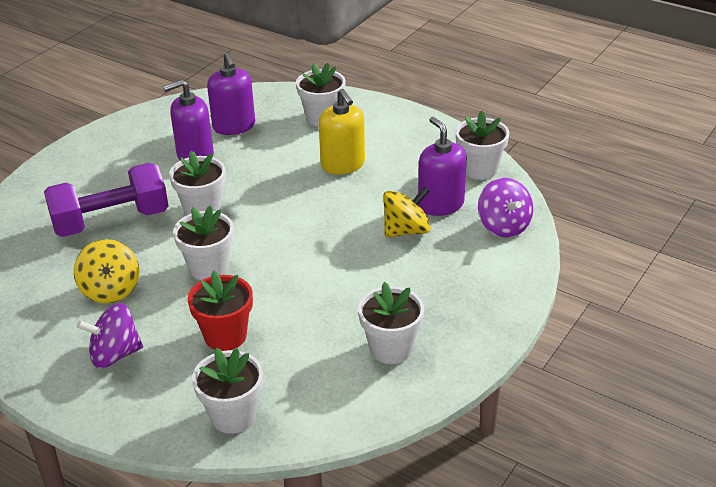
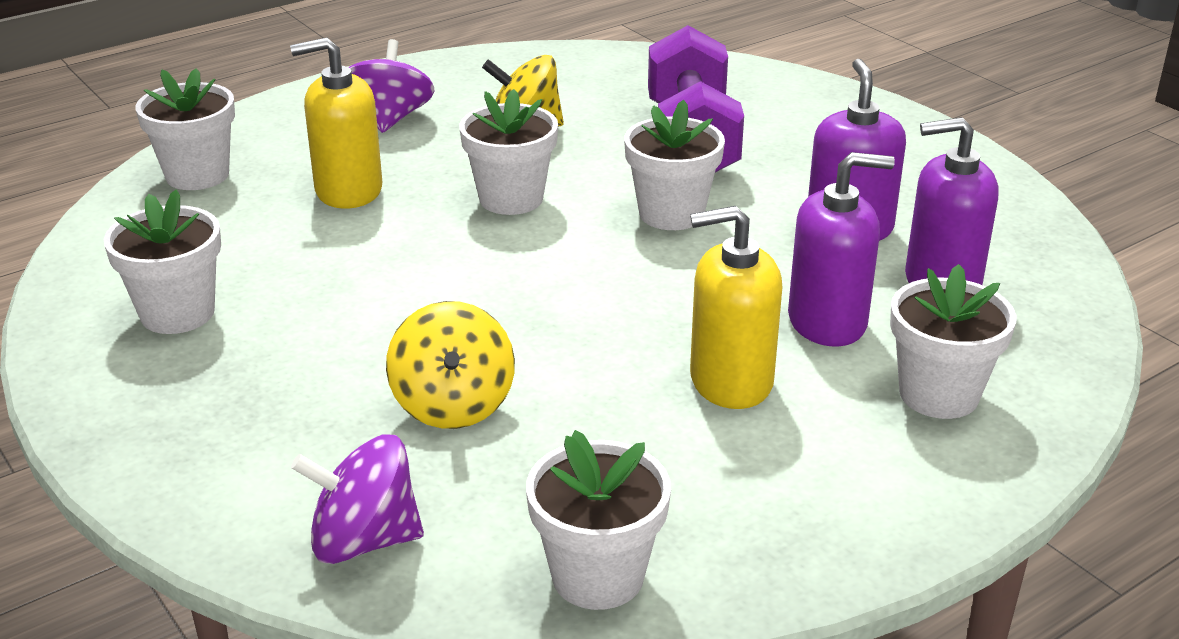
camera: 110 degrees right, 5 degrees down
(225, 336) = (348, 190): red flower pot -> yellow soap dispenser
(440, 204) = (504, 473): purple soap dispenser -> purple soap dispenser (827, 322)

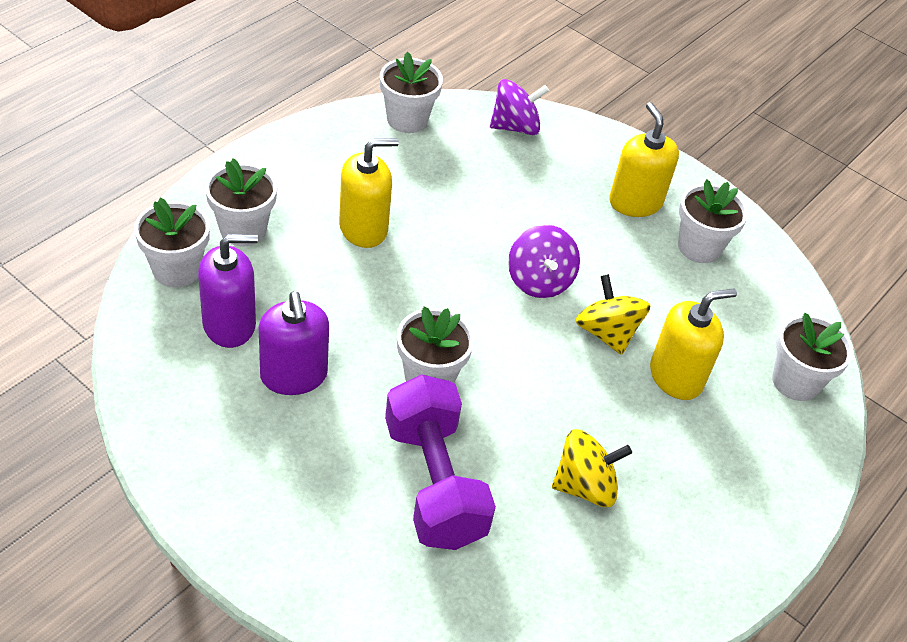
camera: 160 degrees right, 15 degrees up
(226, 383) = (635, 202): none -> yellow soap dispenser
(390, 118) = (704, 483): purple spinning top -> purple spinning top (539, 281)
(453, 404) = (510, 199): yellow spinning top -> yellow spinning top (606, 333)
(511, 199) = (553, 381): white flower pot -> white flower pot (177, 269)
(827, 322) = (308, 279): purple soap dispenser -> none

